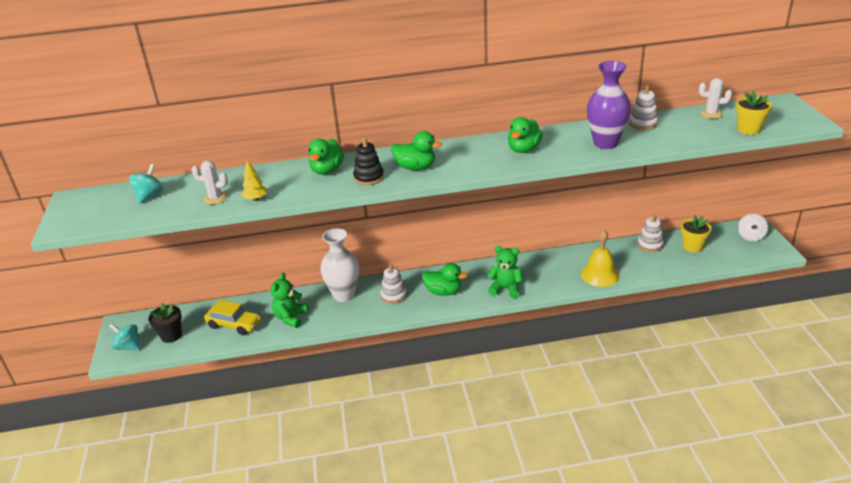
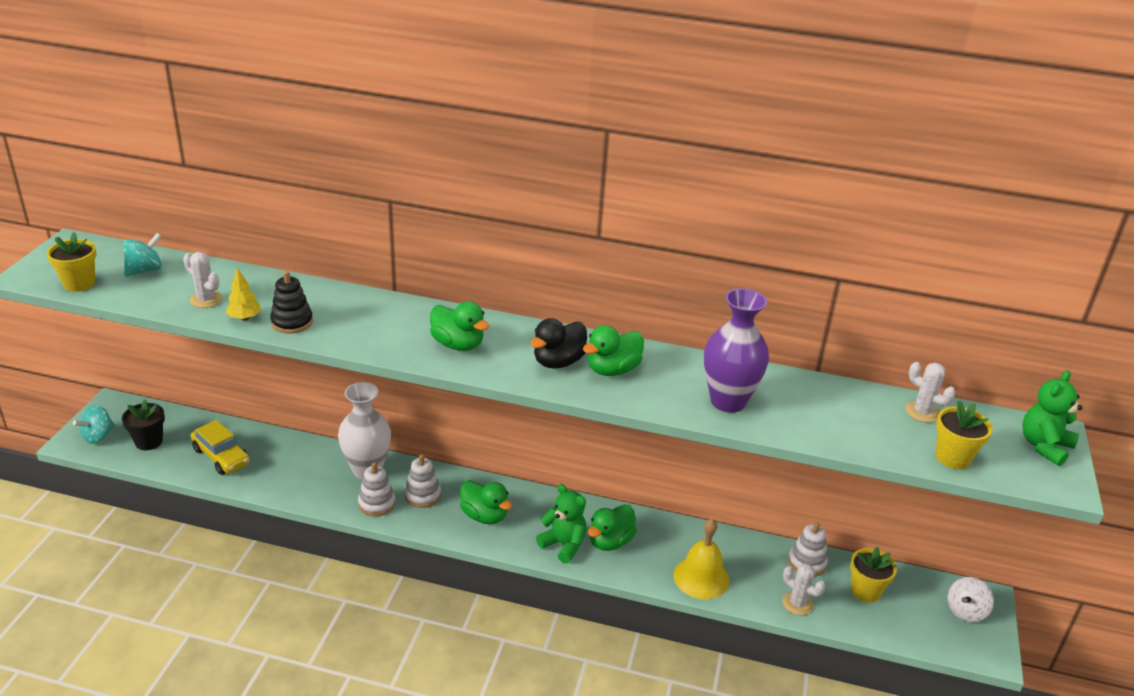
camera: 20 degrees right, 0 degrees up
(107, 219) = (79, 283): none -> yellow flower pot
(128, 346) = (98, 436): turquoise spinning top -> turquoise spinning top turned 105 degrees counterclockwise
(291, 318) = (287, 474): green teddy bear -> green teddy bear (1044, 446)
(327, 170) = (355, 309): green duck -> green duck (610, 541)
(369, 177) = (392, 337): black stacking toy -> black stacking toy (292, 322)
(487, 156) = (558, 362): none -> black duck
(643, 123) = (808, 391): white stacking toy -> white stacking toy (377, 503)
(663, 267) = (797, 603): none -> white cactus

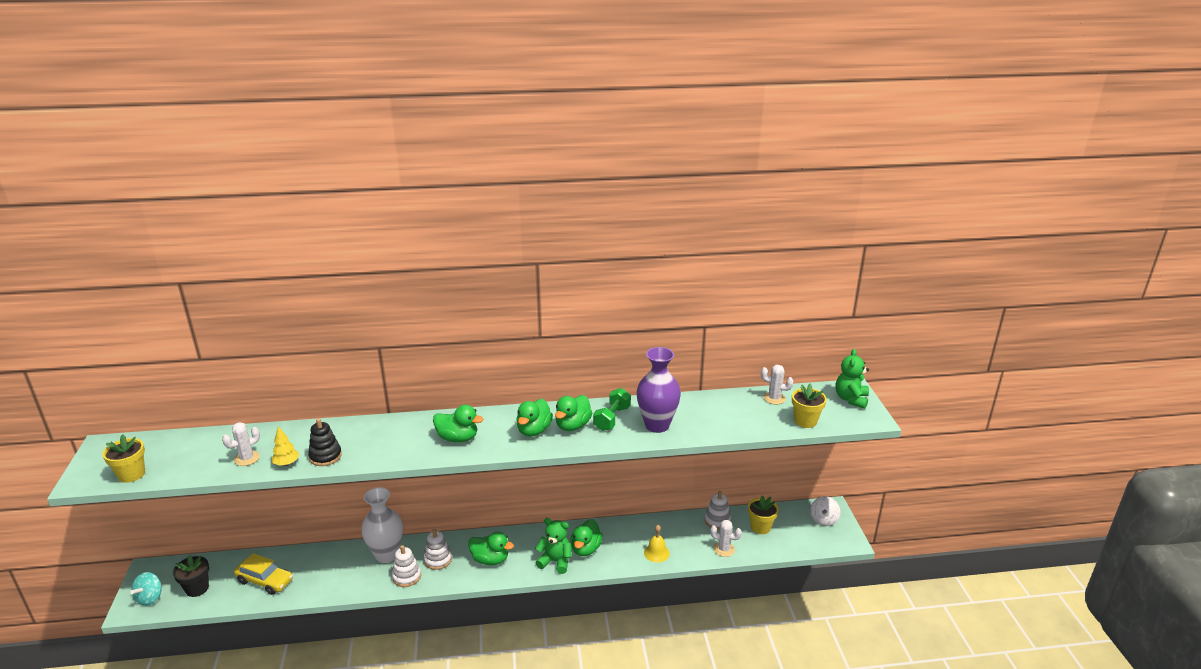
camera: 20 degrees left, 5 degrees down
(145, 270) = (181, 449): turquoise spinning top -> none
(206, 300) = (247, 458): white cactus -> white cactus turned 60 degrees counterclockwise
(558, 362) = (534, 430): black duck -> green duck
(671, 375) = (612, 418): none -> green dumbbell
(701, 577) = (656, 553): yellow bell -> yellow bell, size x0.65

